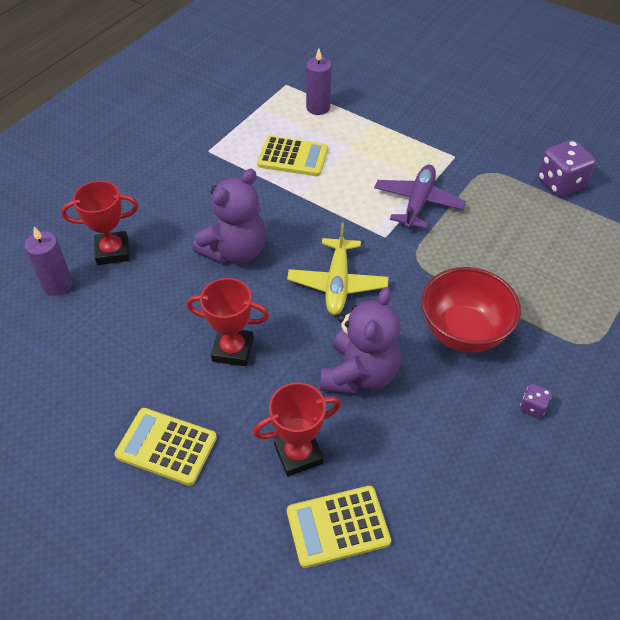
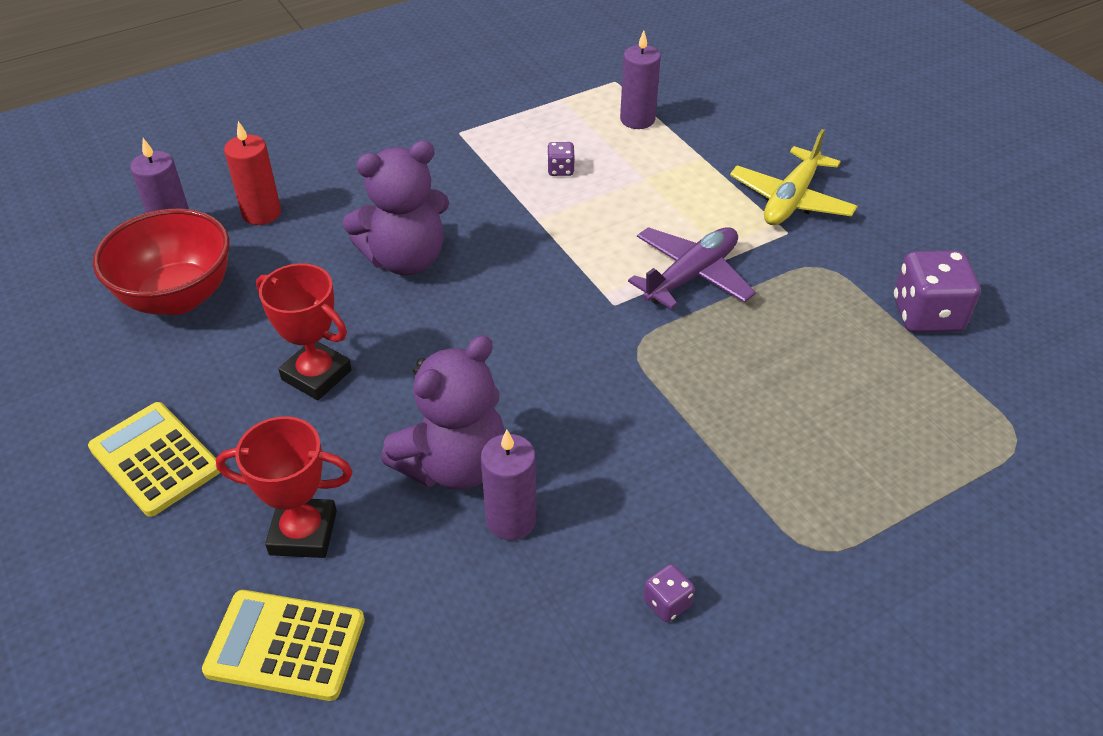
camera: 25 degrees right, 5 degrees down
(112, 251) = (261, 213): red trophy -> red candle
(293, 157) = (560, 170): yellow calculator -> purple dice
(337, 283) = (507, 341): yellow plane -> yellow plane (791, 200)
(416, 394) = (511, 520): none -> purple candle
(463, 332) = (636, 464): red bowl -> red bowl (178, 297)

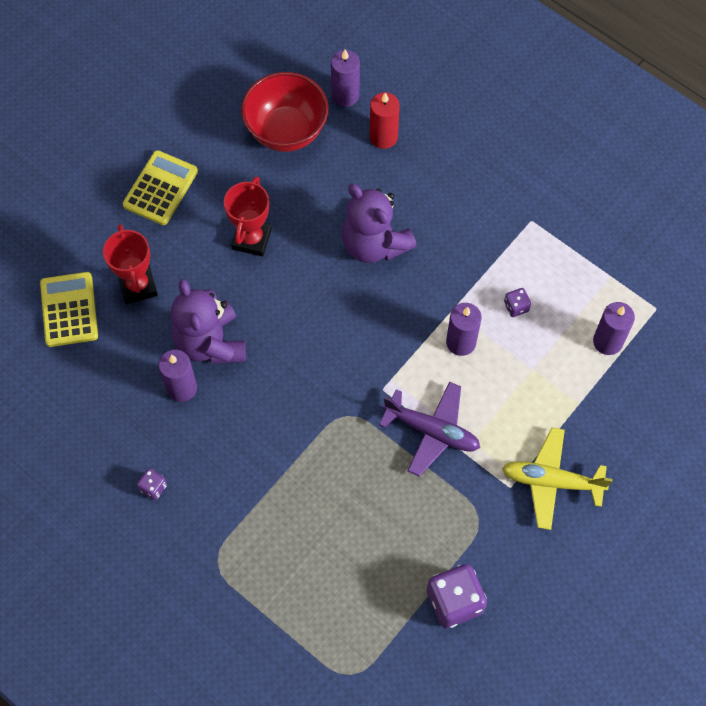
camera: 70 degrees right, 20 degrees up
(454, 465) = (210, 343): purple teddy bear -> purple teddy bear turned 45 degrees clockwise
(583, 222) = (461, 342): none -> purple candle

